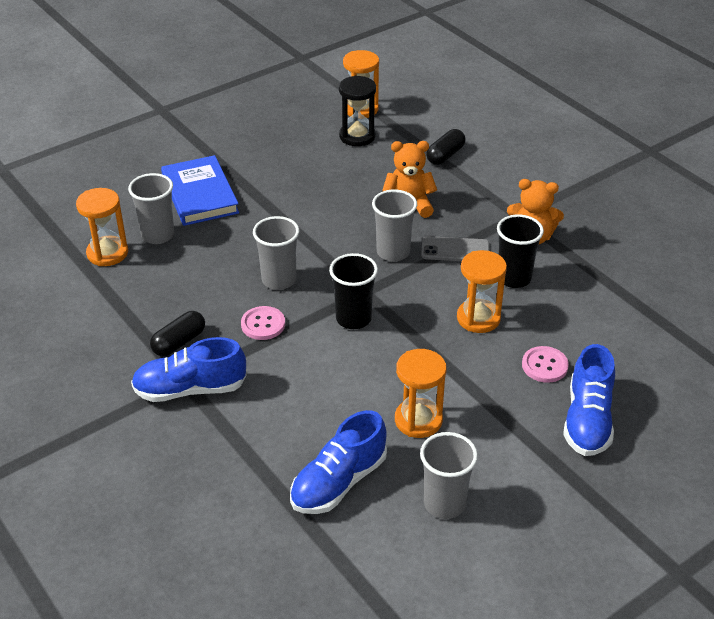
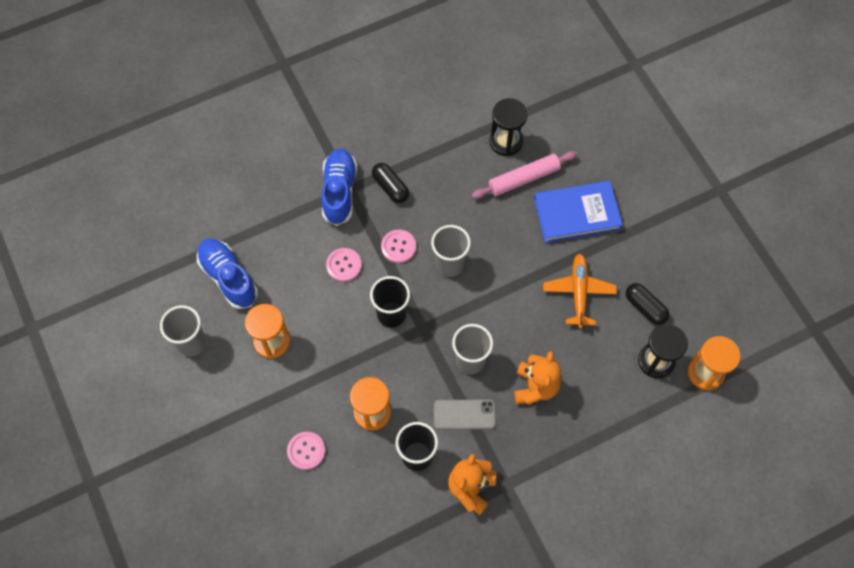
camera: 100 degrees right, 25 degrees up
(107, 253) = (506, 141): orange hourglass -> black hourglass
(158, 235) = (523, 178): grey cup -> pink rolling pin
(294, 186) = (579, 292): none -> orange plane
(297, 369) = (344, 265): none -> pink button
(445, 155) = (613, 439): black capsule -> black capsule (645, 307)
(455, 250) = (464, 414): grey phone -> grey phone turned 75 degrees clockwise
(587, 420) = (241, 466): blue shoe -> none

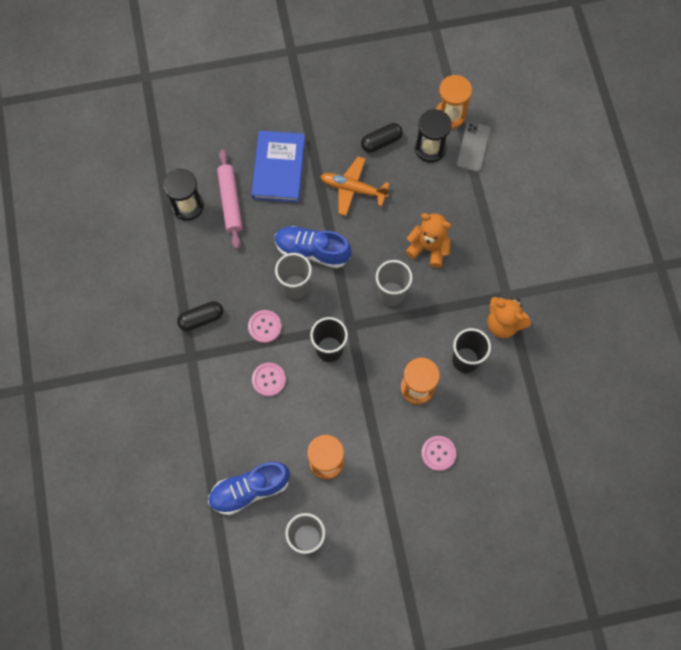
camera: 75 degrees left, 5 degrees up
(339, 191) = (191, 366): blue shoe -> blue shoe (312, 251)
(464, 414) = (438, 311): grey phone -> grey phone (473, 147)

